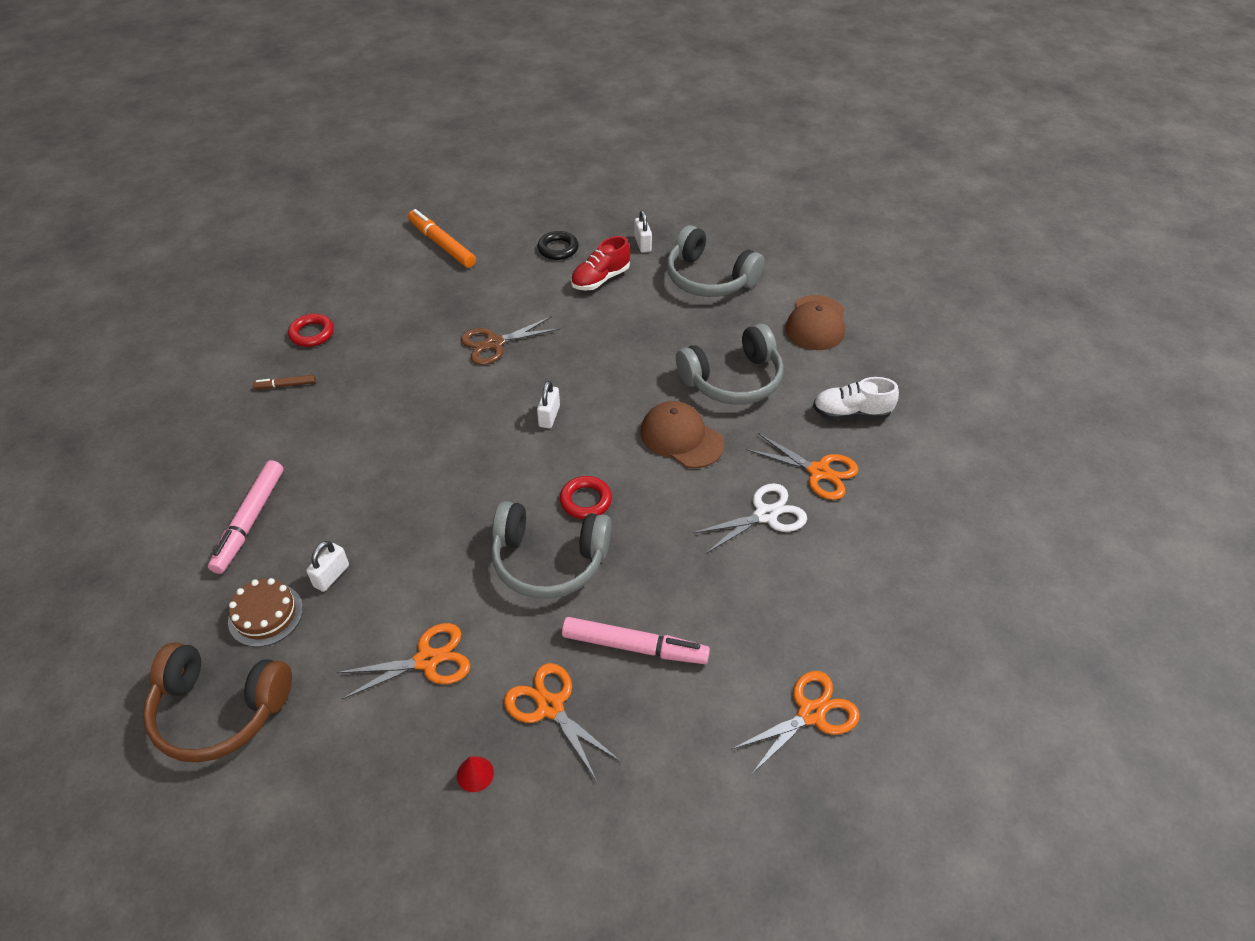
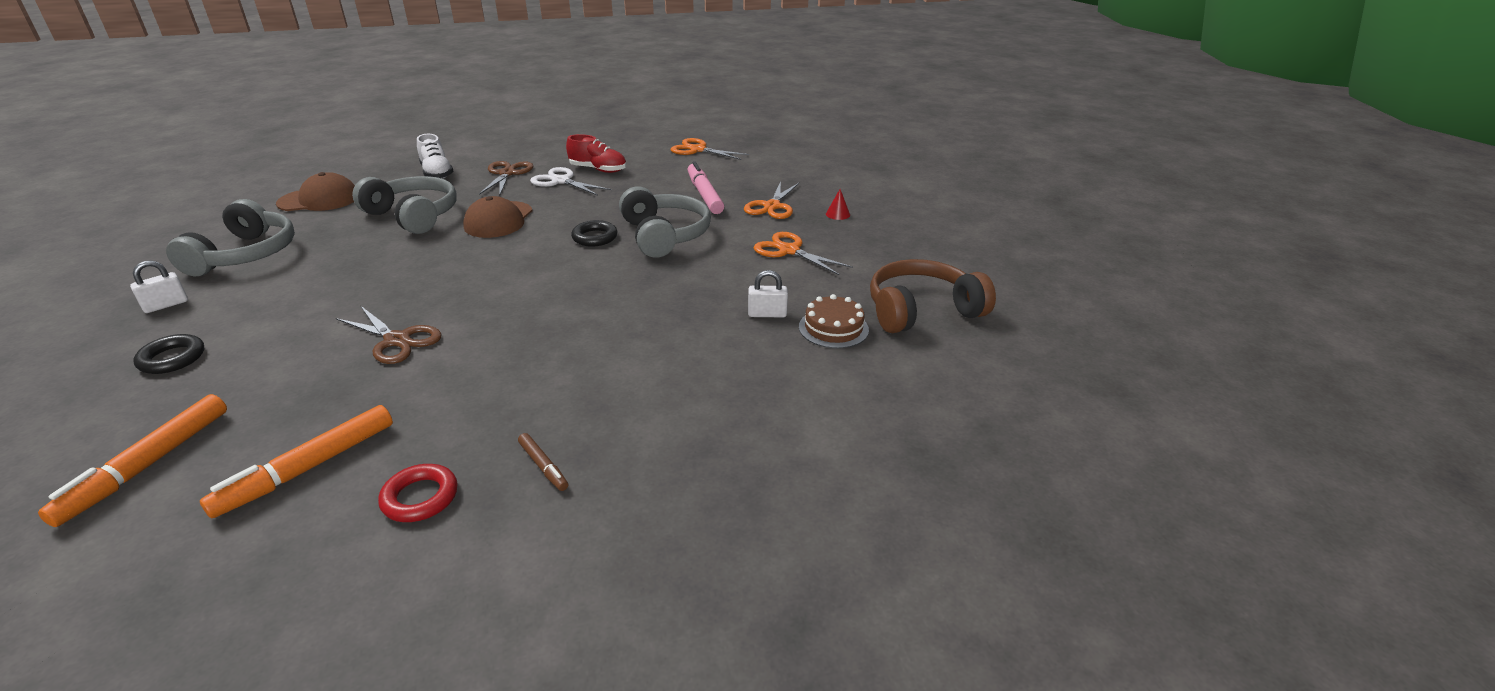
camera: 120 degrees left, 15 degrees down
(219, 710) = (921, 311): brown headphones -> brown headphones turned 90 degrees counterclockwise
(250, 521) = (757, 385): pink marker -> none
(381, 297) = (308, 468): none -> orange marker
(549, 416) = (503, 277): white padlock -> none
(586, 501) = (595, 237): red ring -> black ring
(600, 279) = (249, 312): red shoe -> red shoe (598, 170)
(818, 471) = (507, 174): orange scissors -> brown scissors

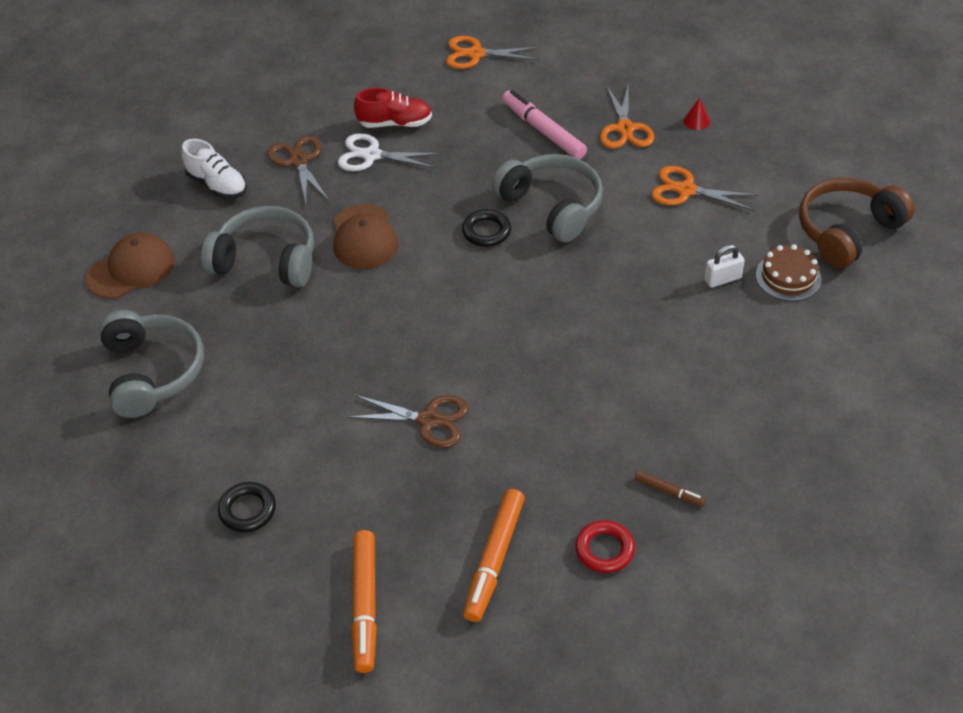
camera: 20 degrees left, 15 degrees up
(166, 305) = (157, 458): white padlock -> none

